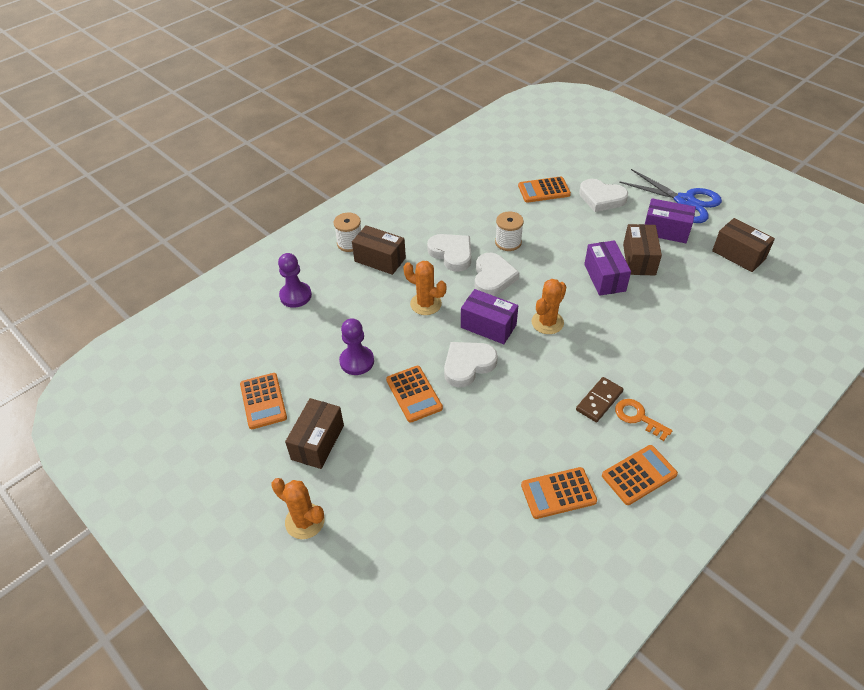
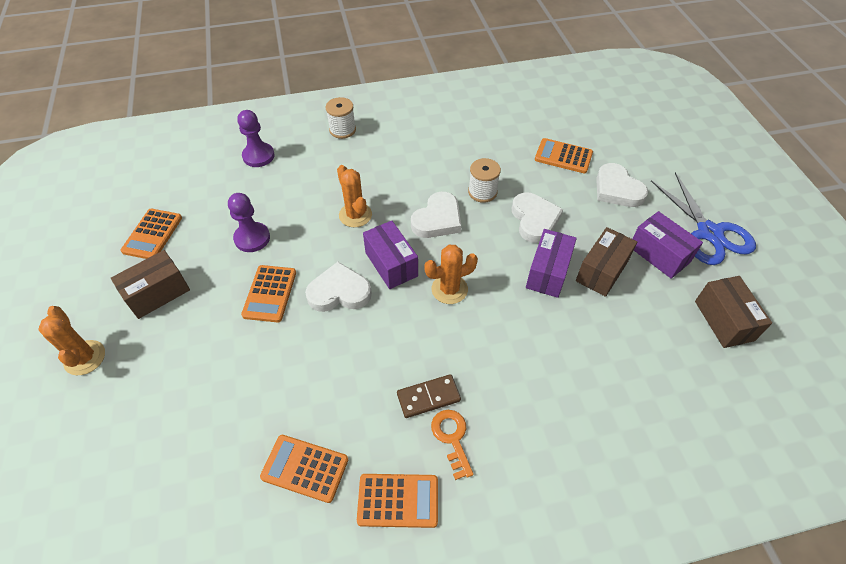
camera: 30 degrees right, 5 degrees up
(380, 259) = (354, 156): brown box -> none
(452, 254) = (420, 179): white heart -> white heart (534, 220)

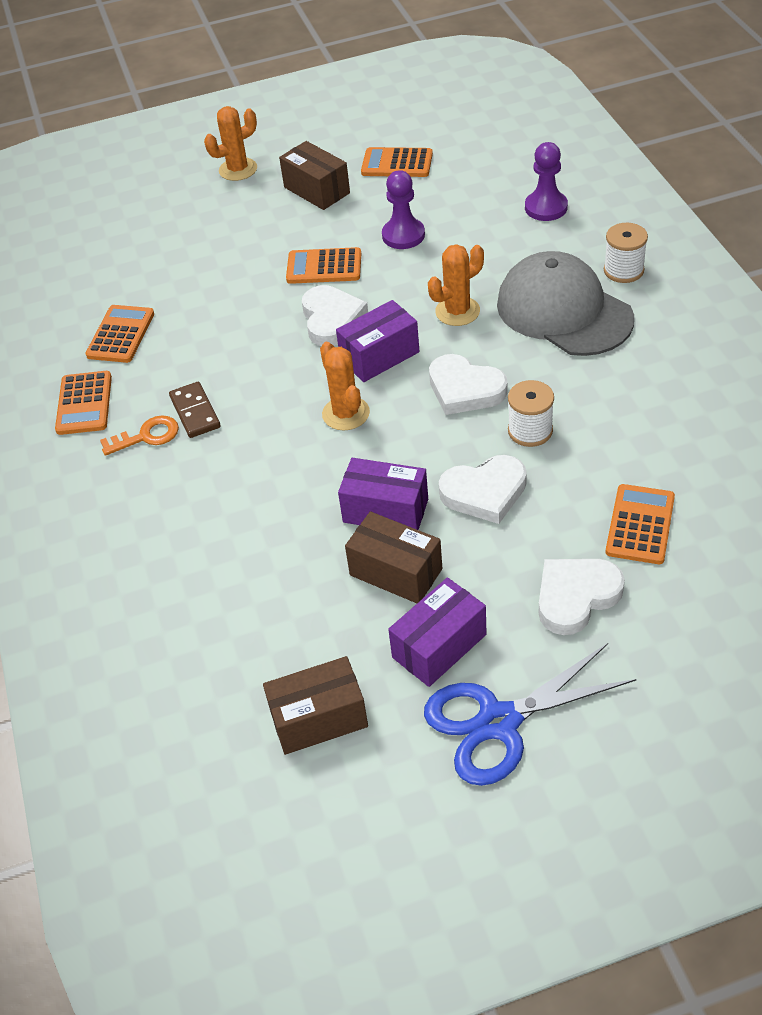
camera: 90 degrees right, 5 degrees down
(373, 162) = (563, 311): none -> grey cap

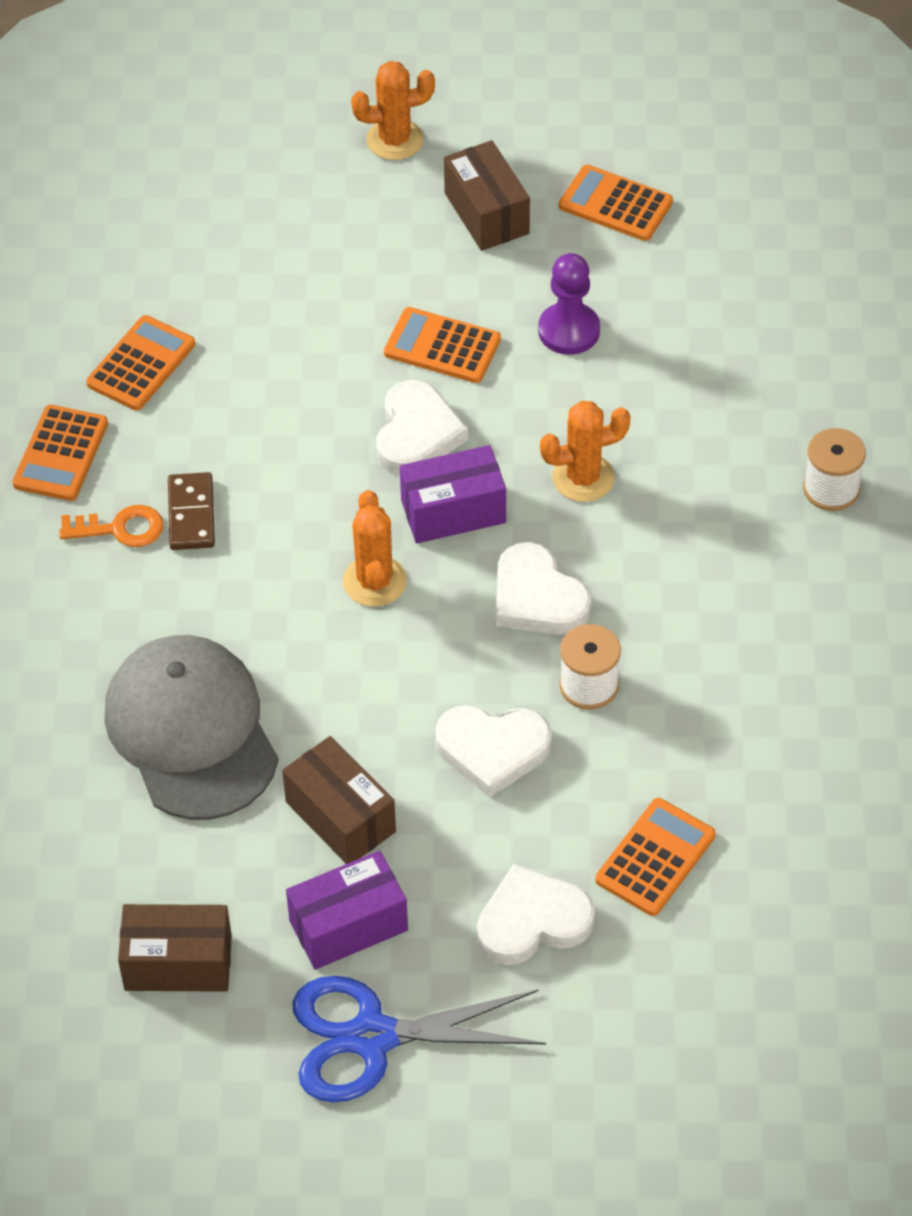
camera: 15 degrees right, 5 degrees up
(385, 511) = (364, 733): purple box -> none
(546, 207) = (781, 350): purple pawn -> none
(563, 311) = (720, 525): grey cap -> grey cap (191, 731)

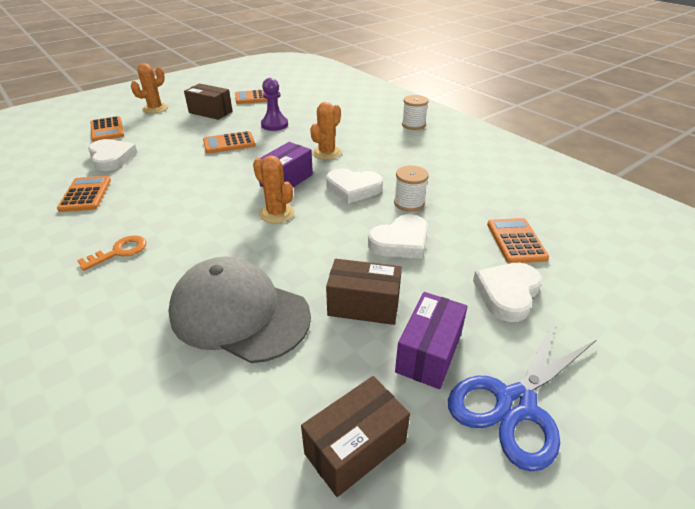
camera: 40 degrees left, 15 degrees down
(61, 454) = (59, 239): orange calculator -> orange calculator (107, 130)
(191, 514) = (157, 230): brown domino -> none
(417, 434) = (245, 167): white heart -> white heart (111, 158)

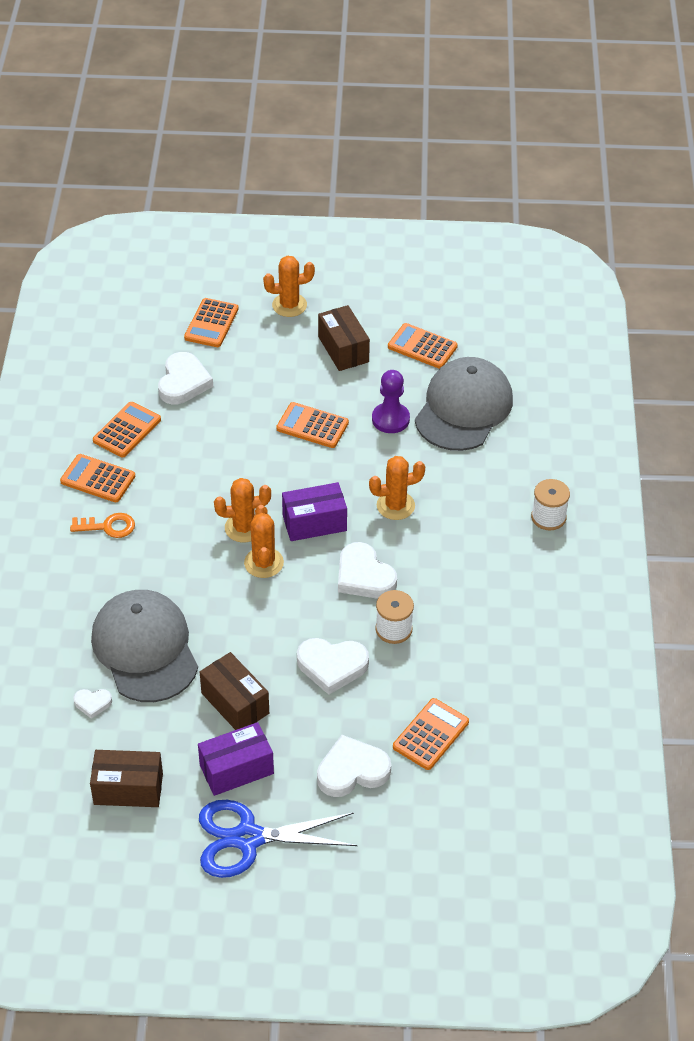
camera: 40 degrees right, 10 degrees up
(82, 229) = (98, 479): none -> orange calculator
(231, 390) = (92, 703): none -> white heart
(239, 203) = (244, 528): none -> orange cactus
(309, 108) = (463, 408): none -> grey cap

